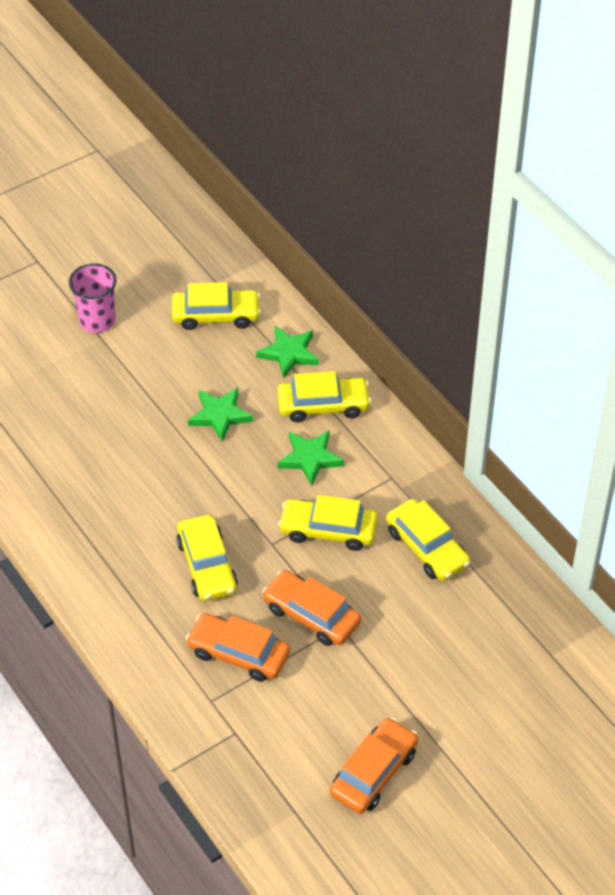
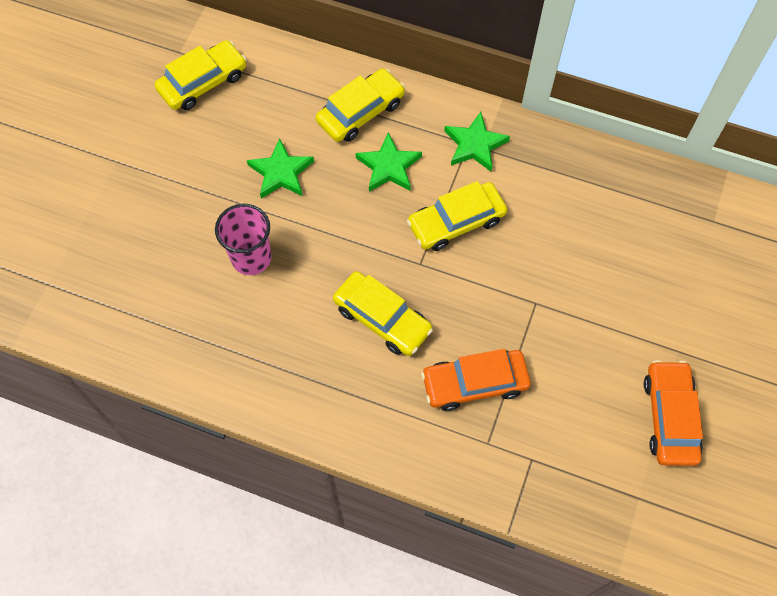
camera: 35 degrees left, 15 degrees up
(97, 320) = (99, 147): pink cup -> pink cup (251, 258)
(289, 353) = (294, 82): green star -> green star (475, 145)
(311, 615) = (505, 308): orange car -> none
(427, 547) = (546, 188): yellow car -> none

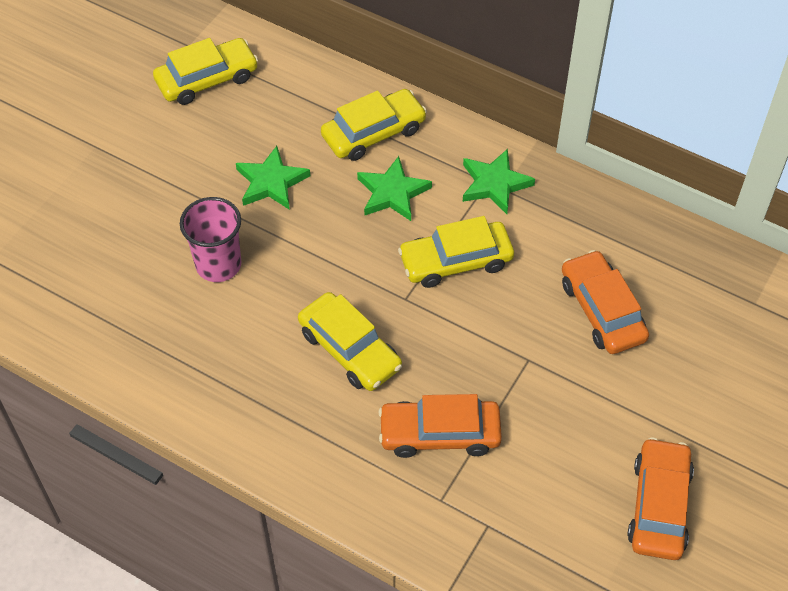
camera: 10 degrees right, 10 degrees down
(588, 248) = (602, 310): none -> orange car

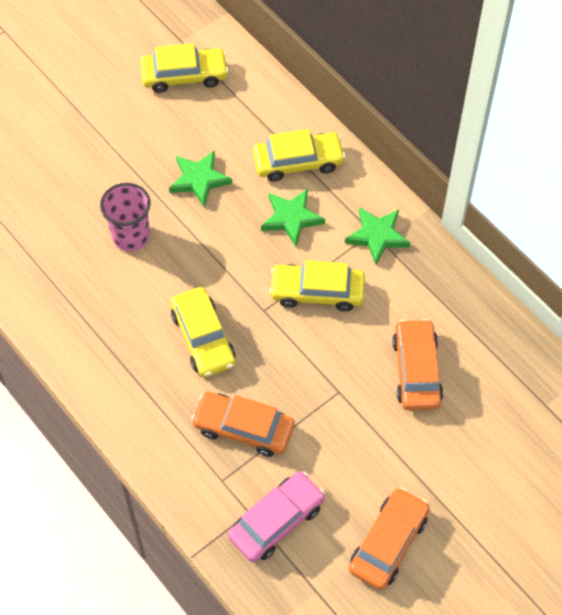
camera: 20 degrees right, 5 degrees up
(523, 524) = (276, 521): none -> pink car

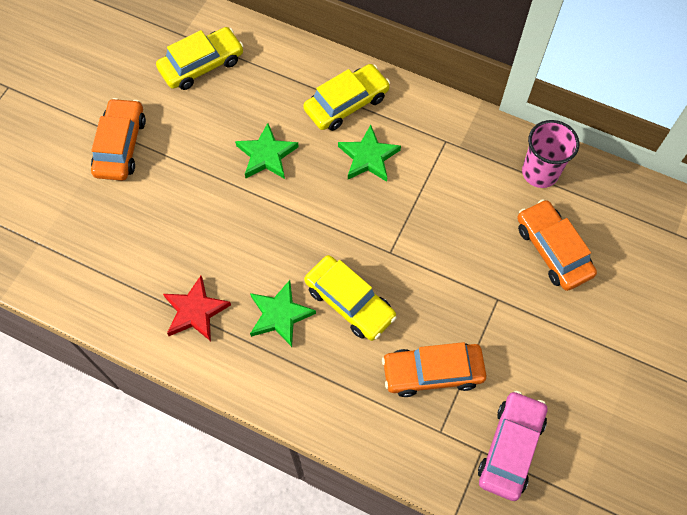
camera: 25 degrees left, 5 degrees up
(65, 289) = (195, 311): none -> red star
(131, 236) = (231, 234): pink cup -> pink cup (540, 172)
(317, 292) = (428, 215): yellow car -> none
(377, 236) = (452, 142): green star -> green star (280, 315)
(388, 543) = (619, 421): orange car -> orange car (120, 146)

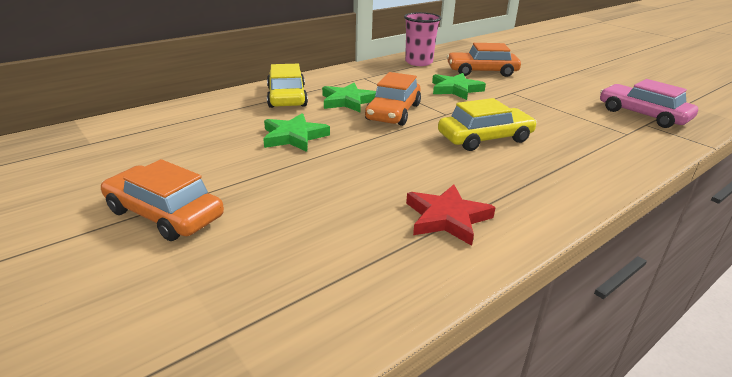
camera: 65 degrees left, 35 degrees down
(202, 65) = (144, 142): yellow car -> none
(280, 315) = (480, 171): green star -> green star (455, 89)
(432, 372) = (569, 124): orange car -> orange car (393, 112)

